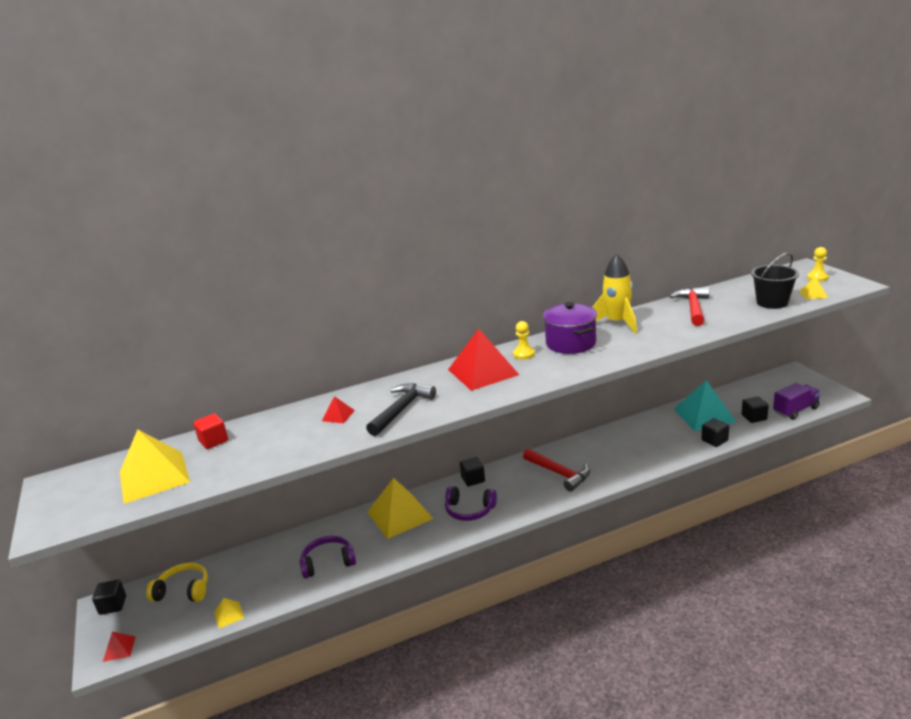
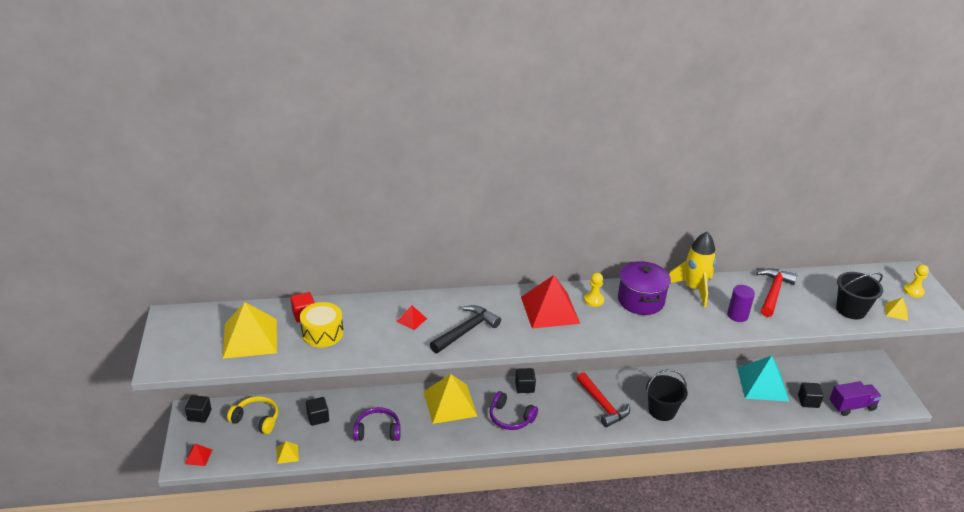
camera: 10 degrees right, 10 degrees up
(239, 451) = (322, 333): none -> yellow drum
(620, 462) = (662, 411): none -> black bucket
(670, 331) = (737, 315): none -> purple cylinder
(714, 440) = (758, 415): black cube -> black cube (318, 417)

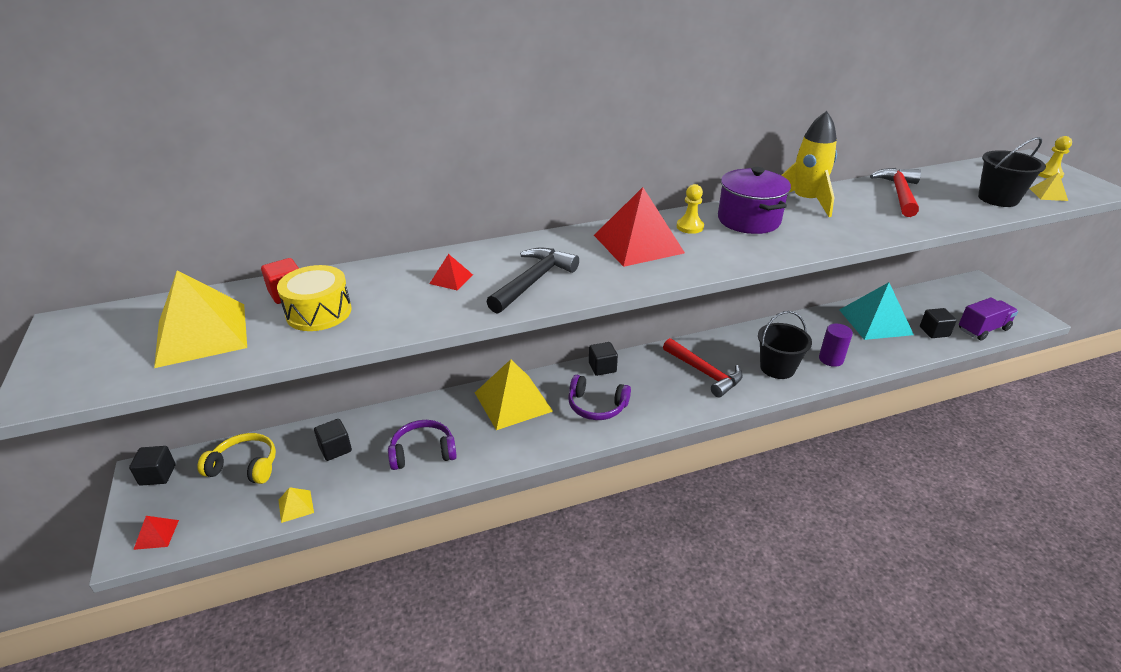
camera: 10 degrees left, 0 degrees up
(737, 315) = (874, 220): purple cylinder -> purple cylinder (831, 359)

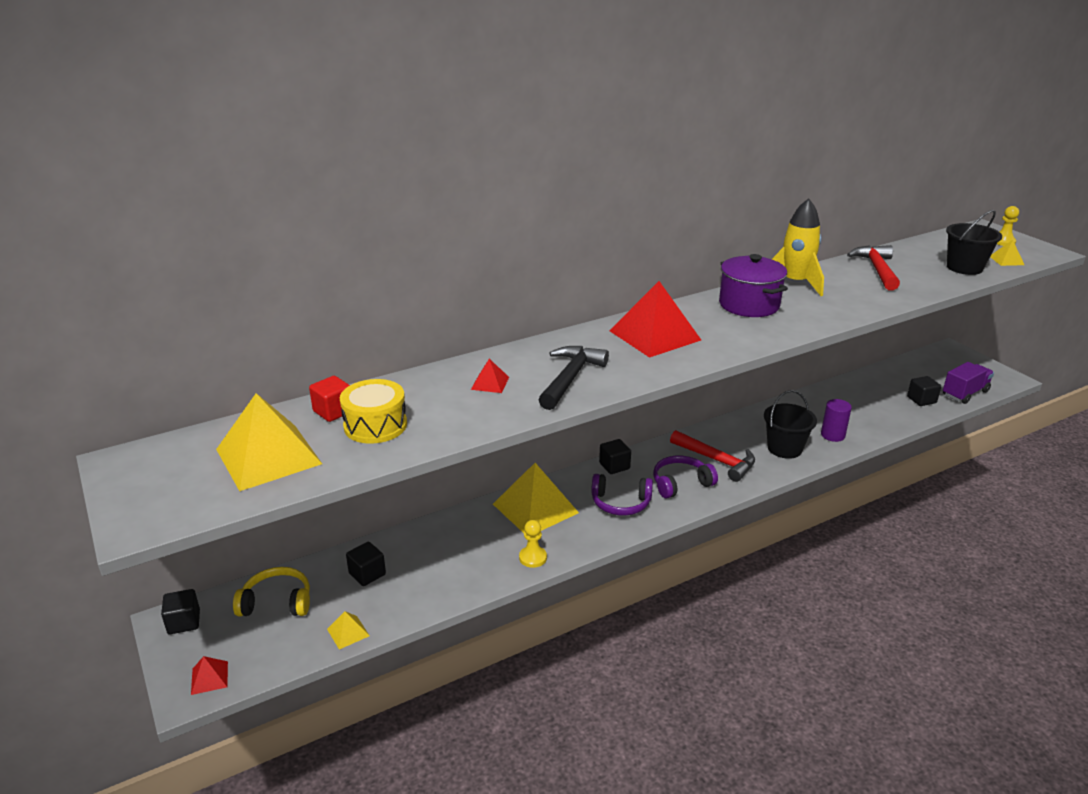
camera: 10 degrees left, 5 degrees down
(423, 452) = (460, 566): purple headphones -> purple headphones (681, 483)
(690, 227) = (697, 315): yellow pawn -> yellow pawn (533, 558)
(875, 322) = (865, 396): turquoise pyramid -> none

